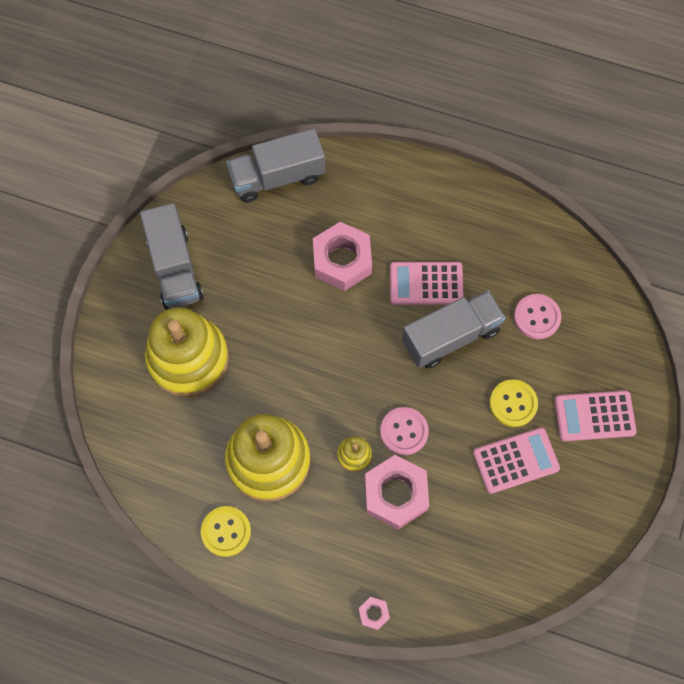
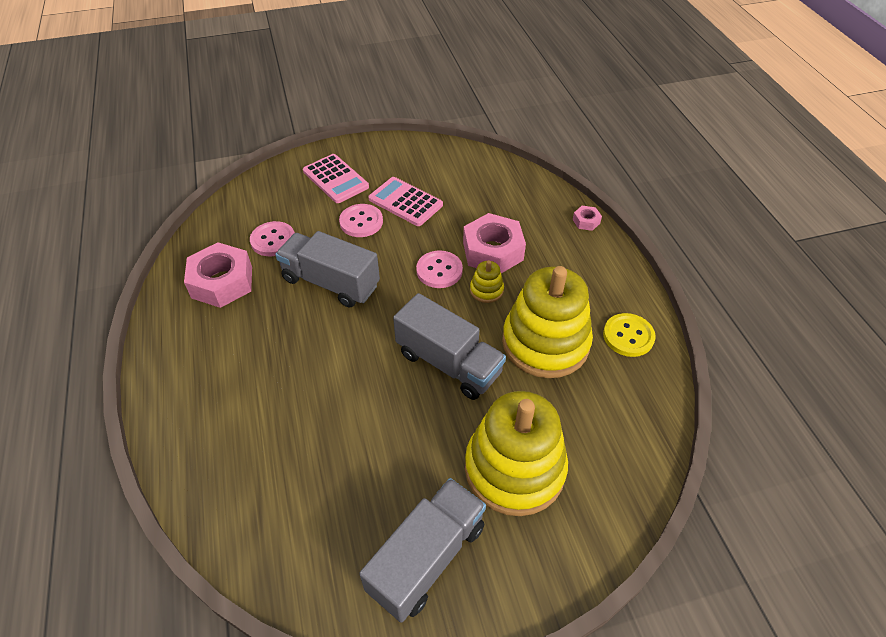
camera: 125 degrees left, 20 degrees down
(277, 177) = (237, 525): grey truck -> grey truck (448, 363)
(342, 260) = (307, 400): pink nut -> pink nut (222, 282)
(426, 284) = (290, 323): pink calculator -> none
(513, 403) = (361, 222): yellow button -> pink button

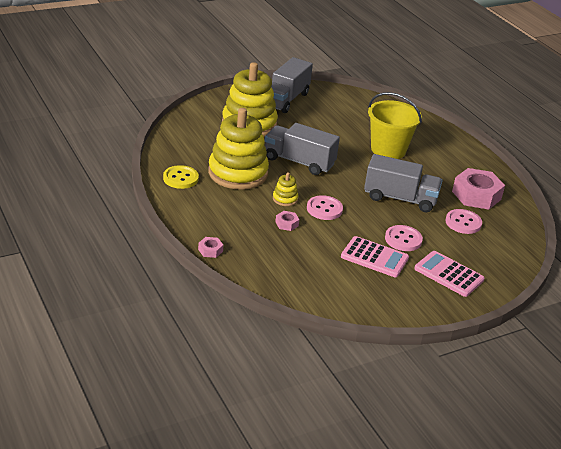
camera: 165 degrees right, 15 degrees down
(293, 384) = (388, 150): none -> yellow bucket
(493, 251) = (286, 224): pink nut -> pink nut, size x0.45

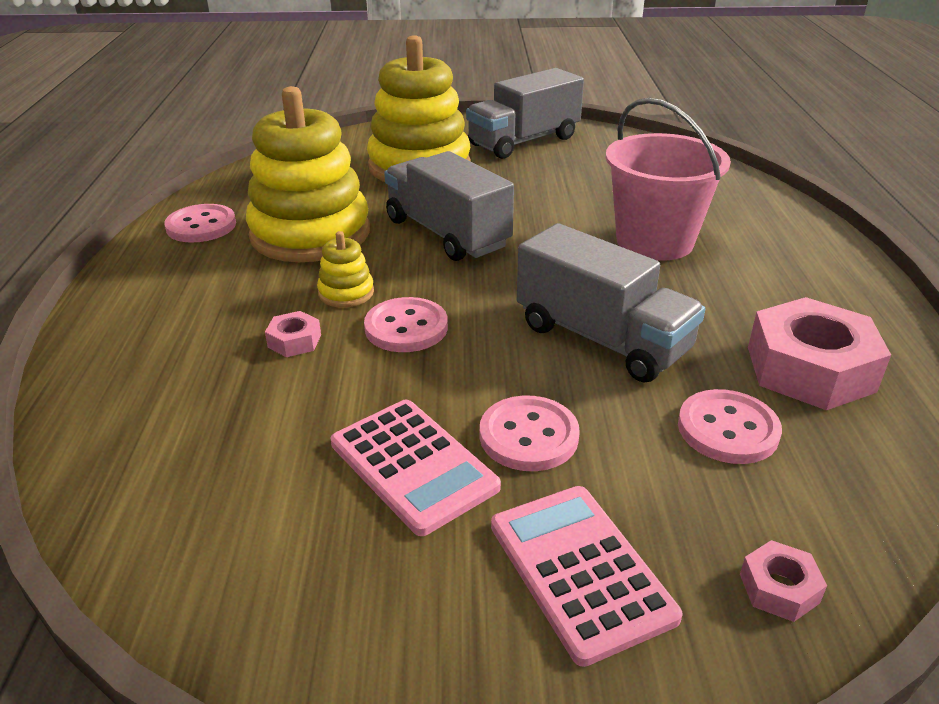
camera: 30 degrees right, 0 degrees up
(180, 178) = (201, 226): yellow button -> pink button
(210, 250) = (80, 361): pink nut -> pink nut (779, 588)
(388, 150) = (654, 241): yellow bucket -> pink bucket

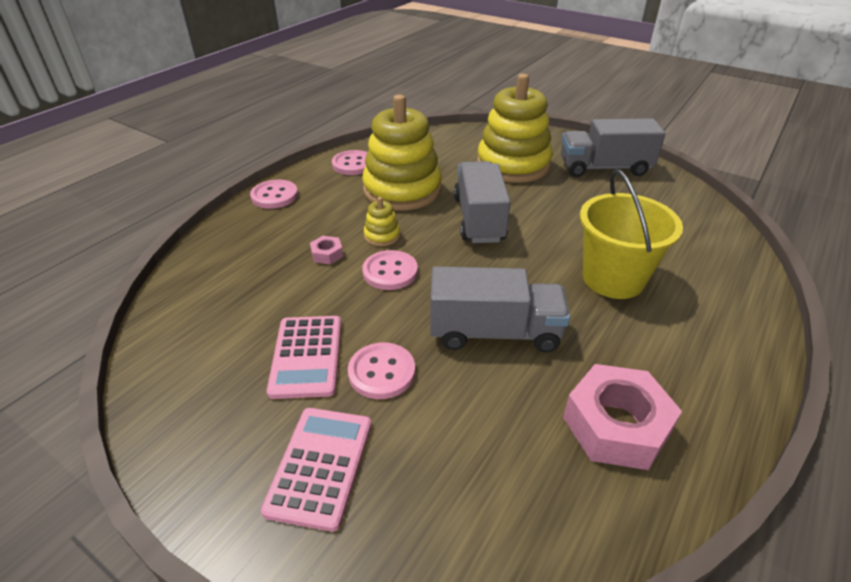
camera: 35 degrees right, 5 degrees up
(602, 339) = (494, 332): grey truck -> grey truck turned 75 degrees counterclockwise
(654, 241) = (613, 278): pink bucket -> yellow bucket
(727, 429) = (504, 434): pink button -> pink button (274, 196)
(779, 588) = (413, 551): pink nut -> none

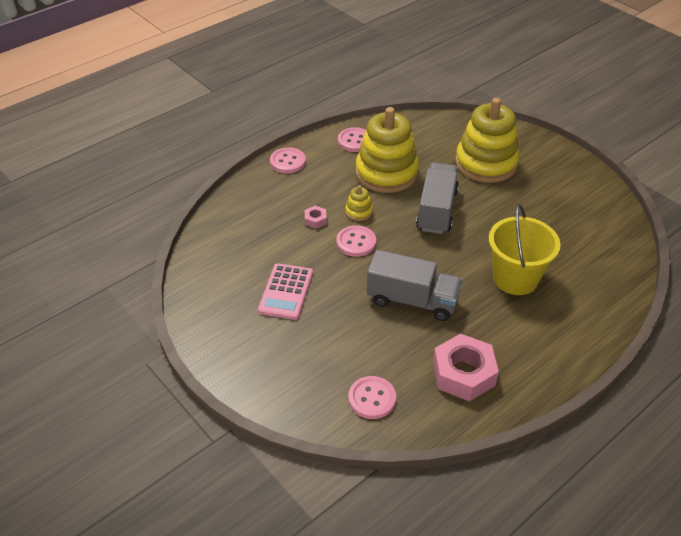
camera: 15 degrees right, 5 degrees up
(320, 466) = (280, 357): pink calculator -> none
(381, 372) = (330, 311): pink button -> pink button (372, 398)
(604, 168) = (562, 179): grey truck -> none

